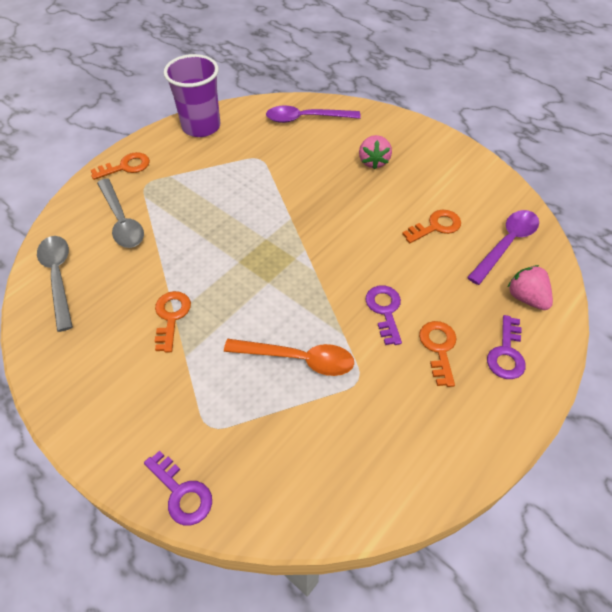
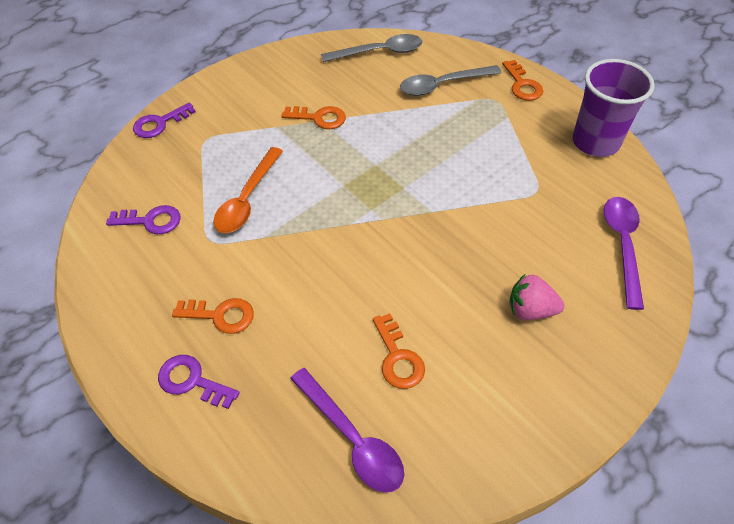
camera: 100 degrees right, 0 degrees up
(384, 310) = (282, 276): purple key -> purple key (151, 221)
(526, 298) = (259, 432): pink strawberry -> none

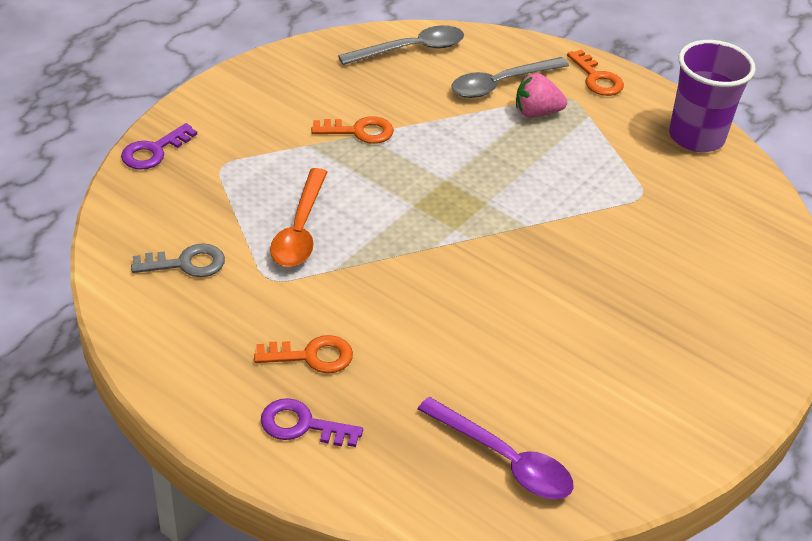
camera: 15 degrees left, 10 degrees down
(151, 221) = (186, 263): purple key -> grey key
(398, 358) = (531, 378): orange key -> none
(530, 310) = (664, 316): pink strawberry -> pink strawberry (536, 113)
(622, 245) = (749, 243): purple spoon -> none

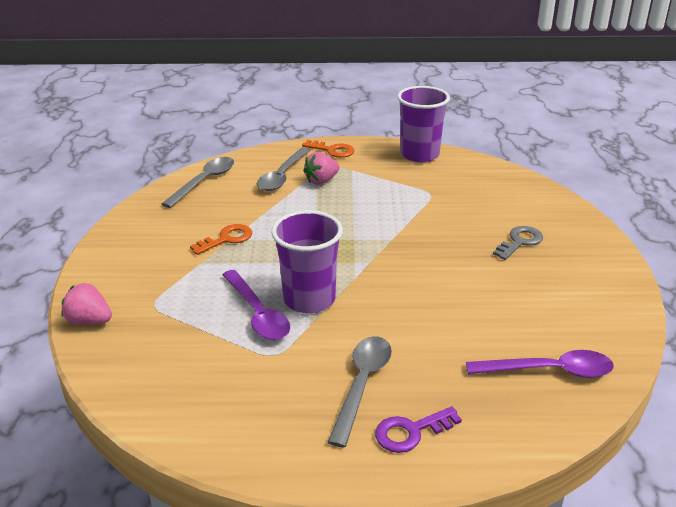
camera: 35 degrees left, 10 degrees down
(154, 151) = (89, 321): purple key -> pink strawberry
(186, 263) = (202, 378): grey key -> grey key (520, 242)
(300, 229) = (258, 313): orange spoon -> purple spoon
(312, 356) = (362, 384): orange key -> grey spoon
(363, 243) = (309, 299): none -> purple cup

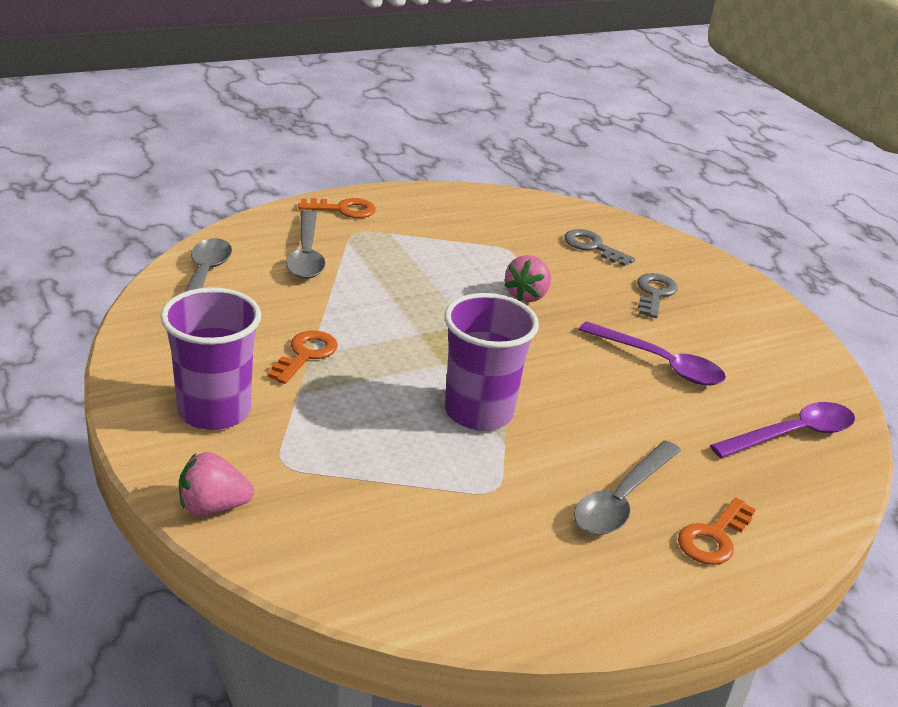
camera: 30 degrees left, 0 degrees up
(258, 313) = (431, 444): purple spoon -> purple spoon (660, 363)
(321, 181) = (364, 254): pink strawberry -> pink strawberry (527, 295)
(362, 384) = (622, 499): grey spoon -> grey spoon turned 135 degrees counterclockwise
(411, 432) = (713, 537): purple key -> orange key
(420, 155) = (458, 201): purple cup -> purple cup (214, 411)
(497, 200) = (593, 247): none -> grey key

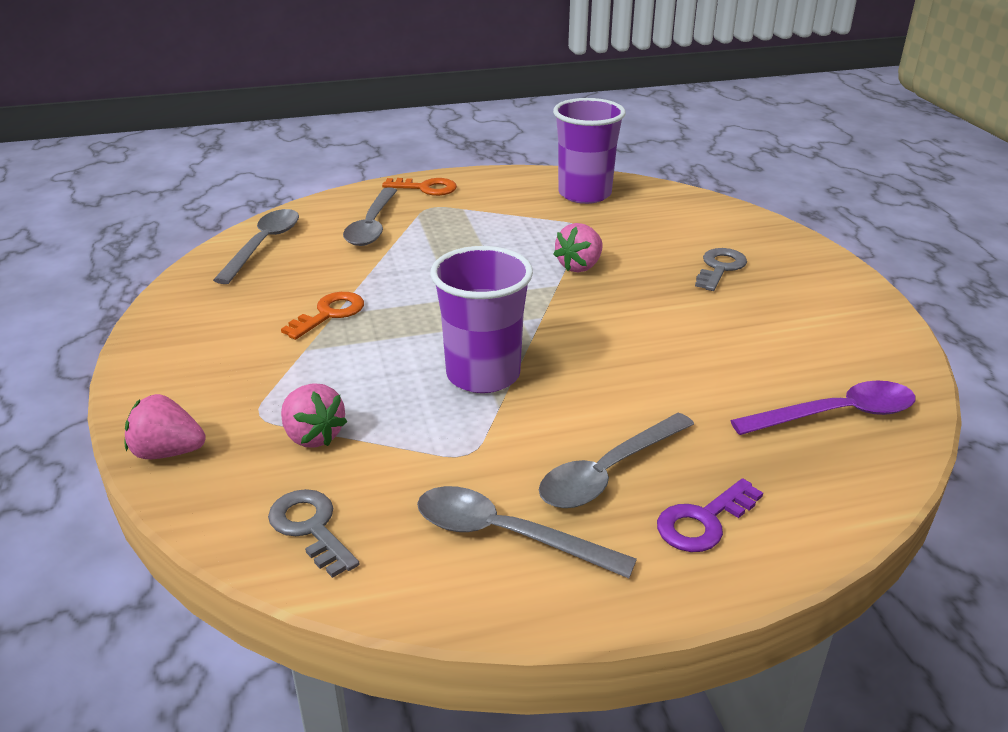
camera: 15 degrees right, 0 degrees up
(214, 411) = (215, 362): purple cup -> purple cup (584, 194)
(346, 482) = (313, 436): none -> pink strawberry
(556, 562) = (506, 535): none -> grey spoon
(593, 247) = (667, 223): grey key -> grey key (310, 528)
(660, 363) = (702, 335): purple spoon -> none
(713, 537) = (703, 521): orange key -> purple key

